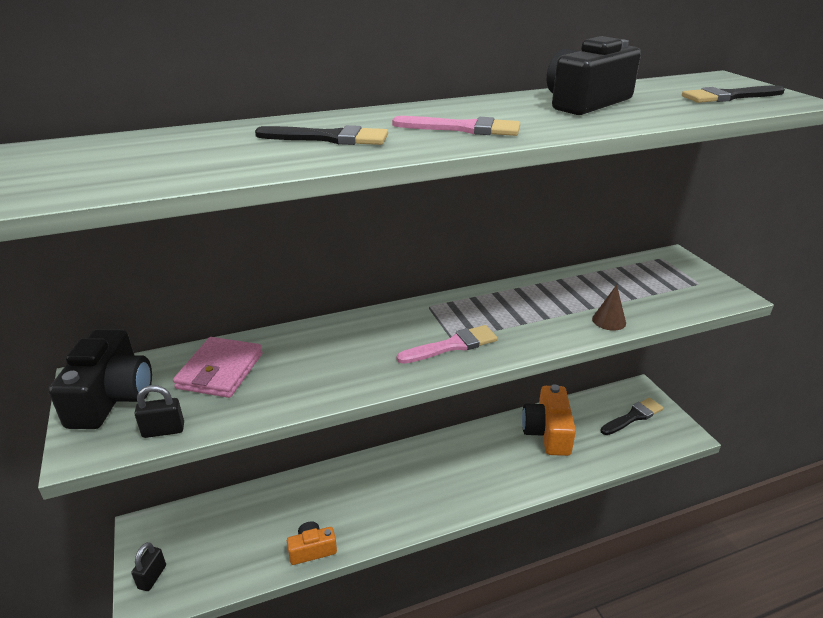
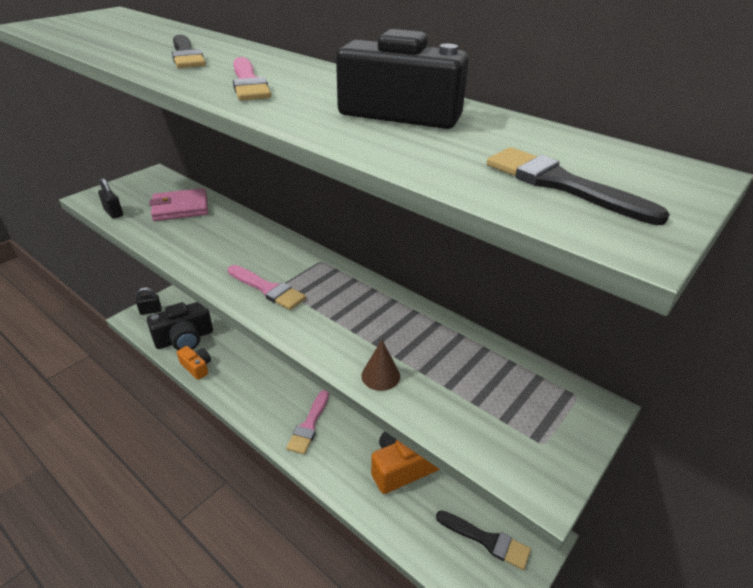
camera: 60 degrees right, 5 degrees up
(112, 397) = (139, 187): black camera -> black camera (184, 338)
(466, 477) = (309, 425): none -> pink brush

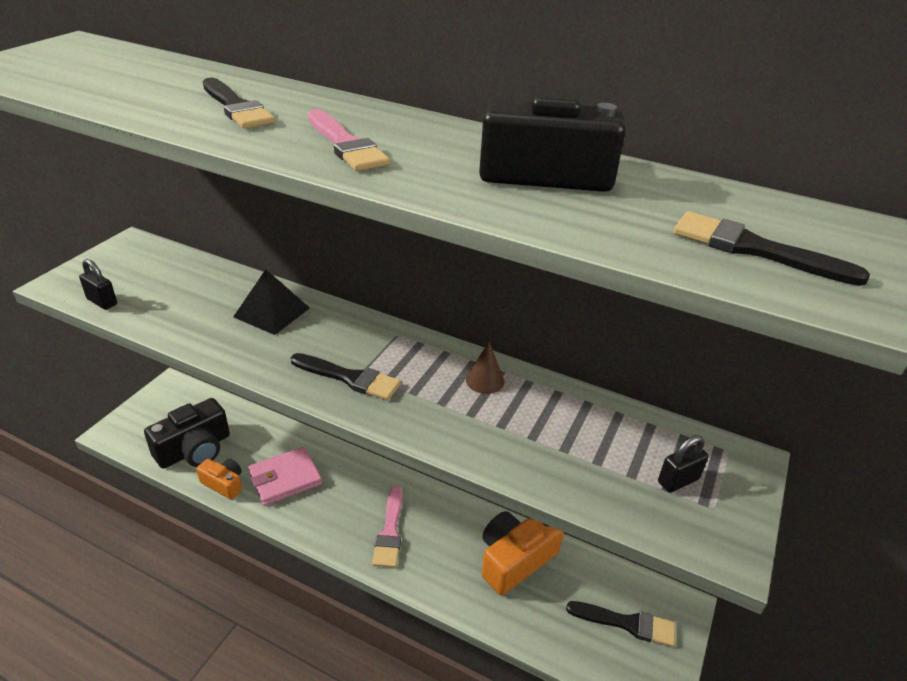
camera: 15 degrees left, 0 degrees up
(151, 311) = (135, 420): black padlock -> black padlock (678, 480)
(180, 208) = (190, 286): pink wallet -> pink wallet (285, 479)
(231, 233) = (271, 312): none -> black pyramid
(268, 289) = (349, 378): pink brush -> black brush
(380, 376) = (521, 462): brown cone -> brown cone (485, 380)

